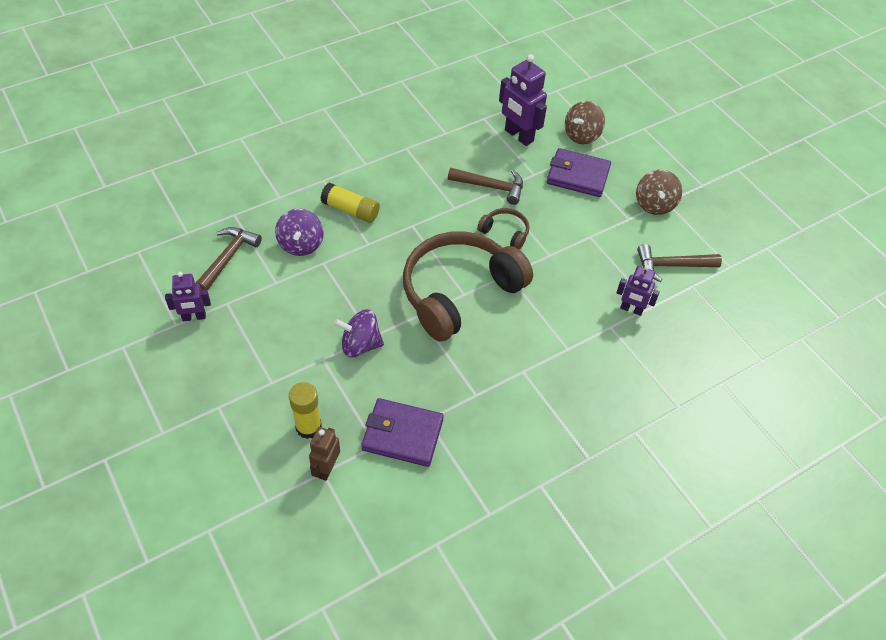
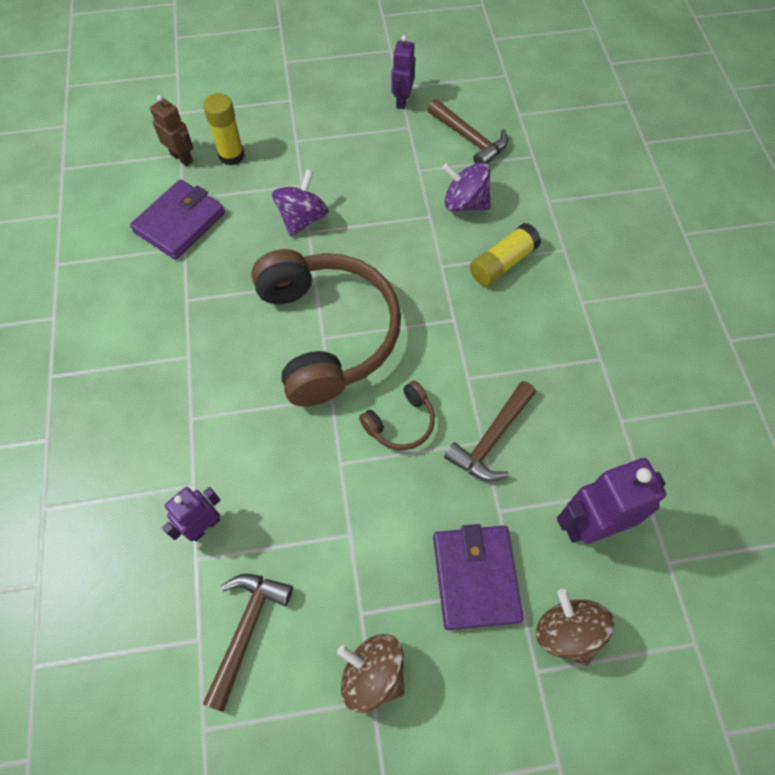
camera: 115 degrees right, 10 degrees up
(578, 175) = (475, 577): purple wallet -> purple wallet turned 45 degrees counterclockwise

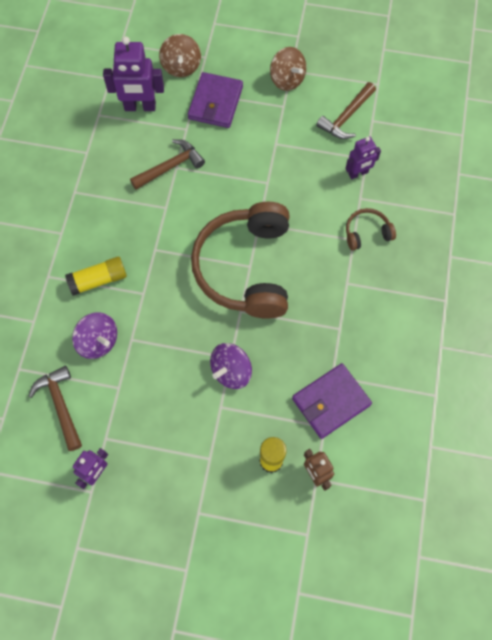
camera: 160 degrees left, 5 degrees up
(401, 423) = (221, 193): brown headphones -> brown headphones (367, 233)

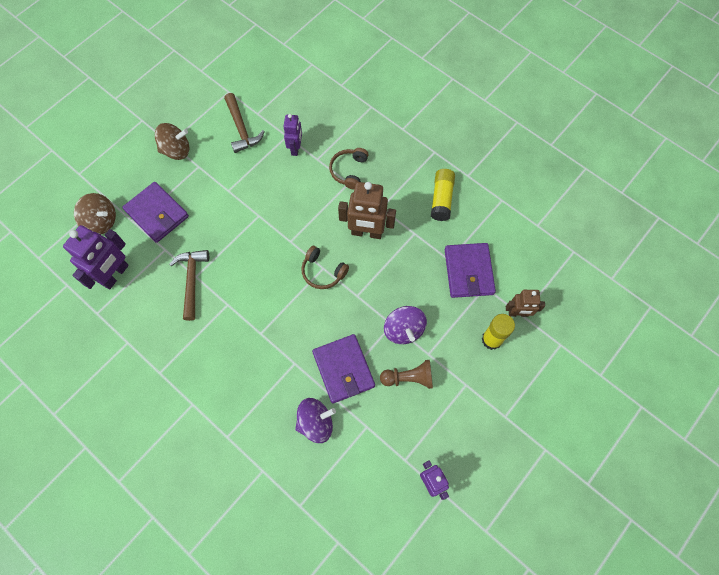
camera: 60 degrees left, 0 degrees up
(60, 405) = (354, 484): brown hammer -> none
(98, 280) = (259, 394): yellow glue stick -> yellow glue stick (441, 199)
(161, 338) = (343, 369): none -> purple wallet
(186, 401) = (409, 378): none -> brown pawn
(246, 268) = (323, 272): brown headphones -> brown headphones, size x0.43
(311, 284) = (366, 232): none -> brown robot

